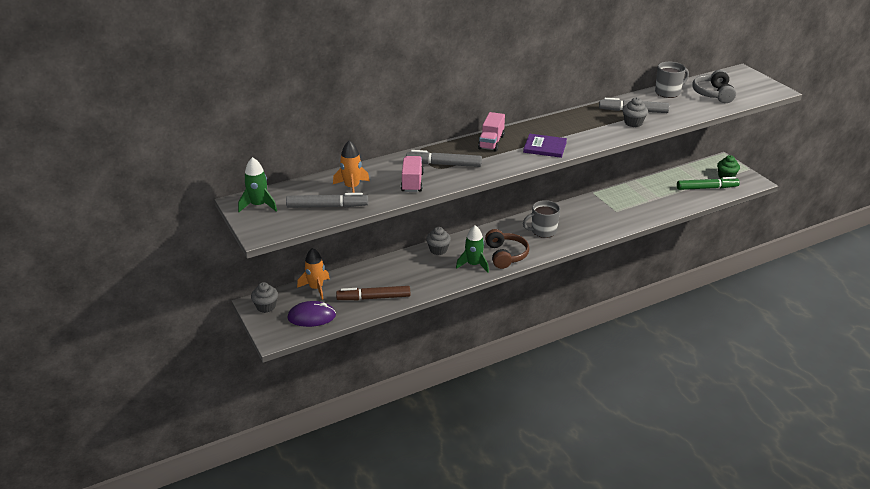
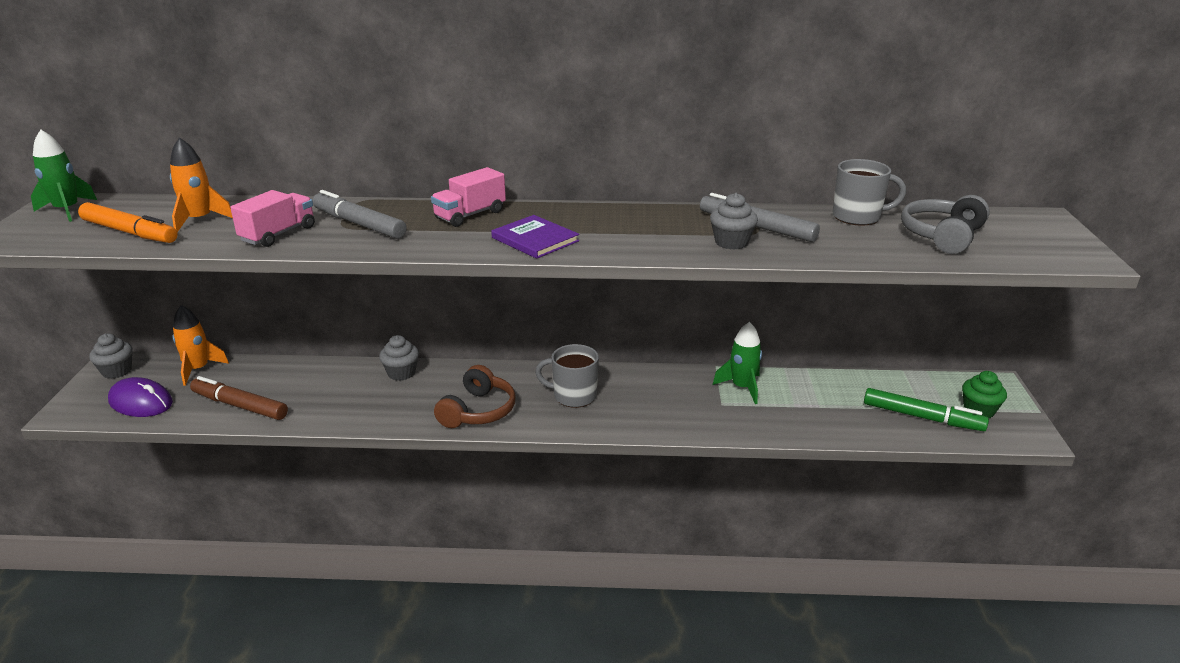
camera: 30 degrees right, 5 degrees down
(327, 206) = (130, 232): grey marker -> orange marker
(473, 265) = (418, 408): green rocket -> green rocket (742, 387)

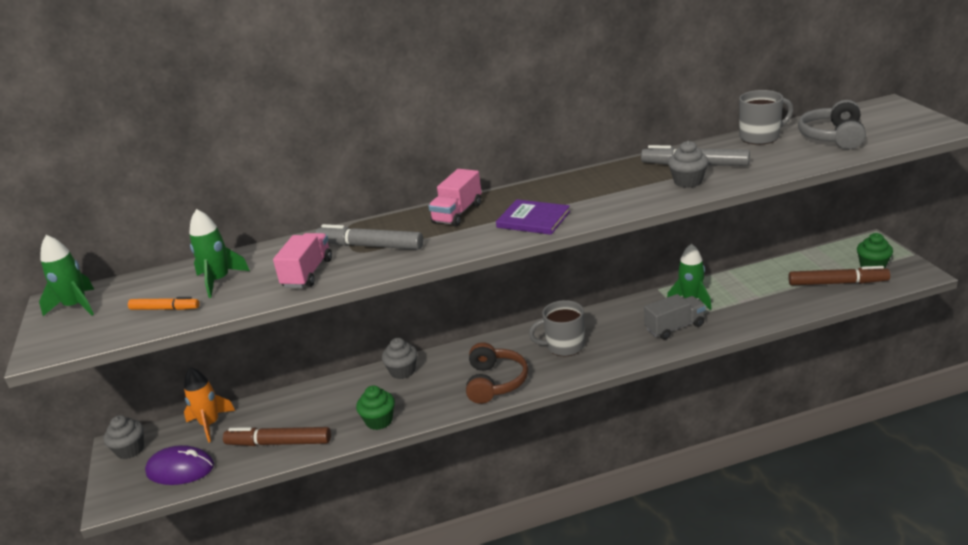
camera: 15 degrees left, 0 degrees up
(130, 232) = (165, 309): orange marker -> orange marker, size x0.60
(199, 220) = (219, 281): orange rocket -> green rocket
(342, 414) = (379, 421): none -> green cupcake
(702, 411) = (674, 327): none -> grey truck
(922, 417) = (837, 283): green marker -> brown marker

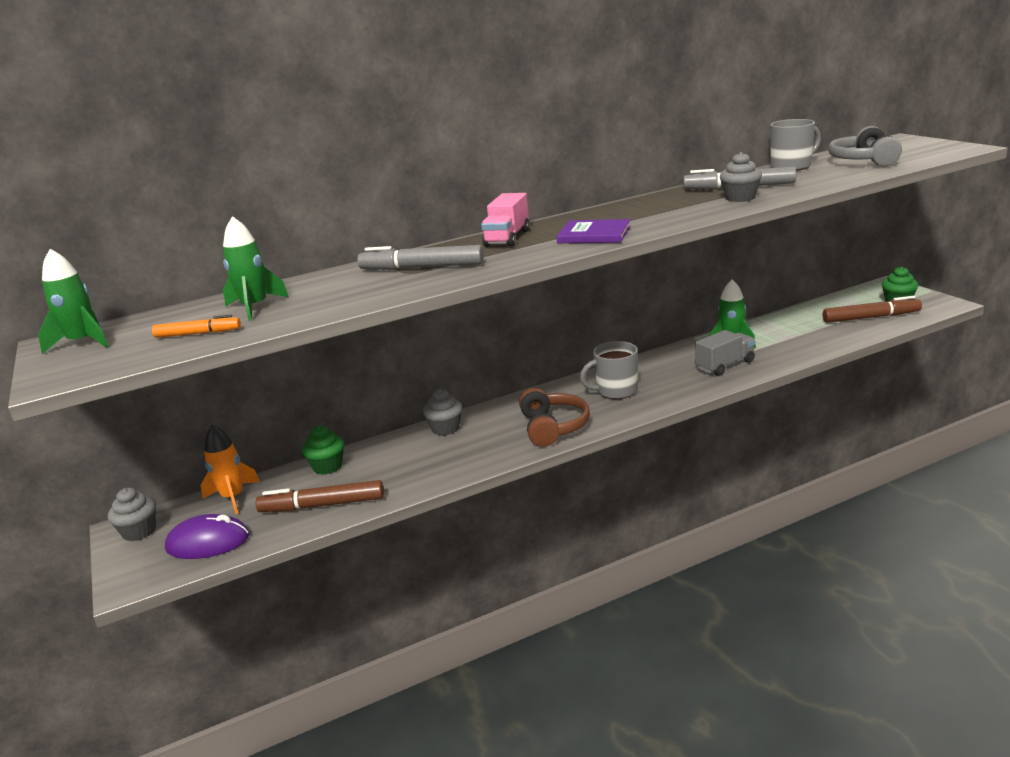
camera: 10 degrees left, 5 degrees down
(307, 273) = (359, 292): pink truck -> none
(379, 421) = (434, 473): green cupcake -> green cupcake (327, 466)

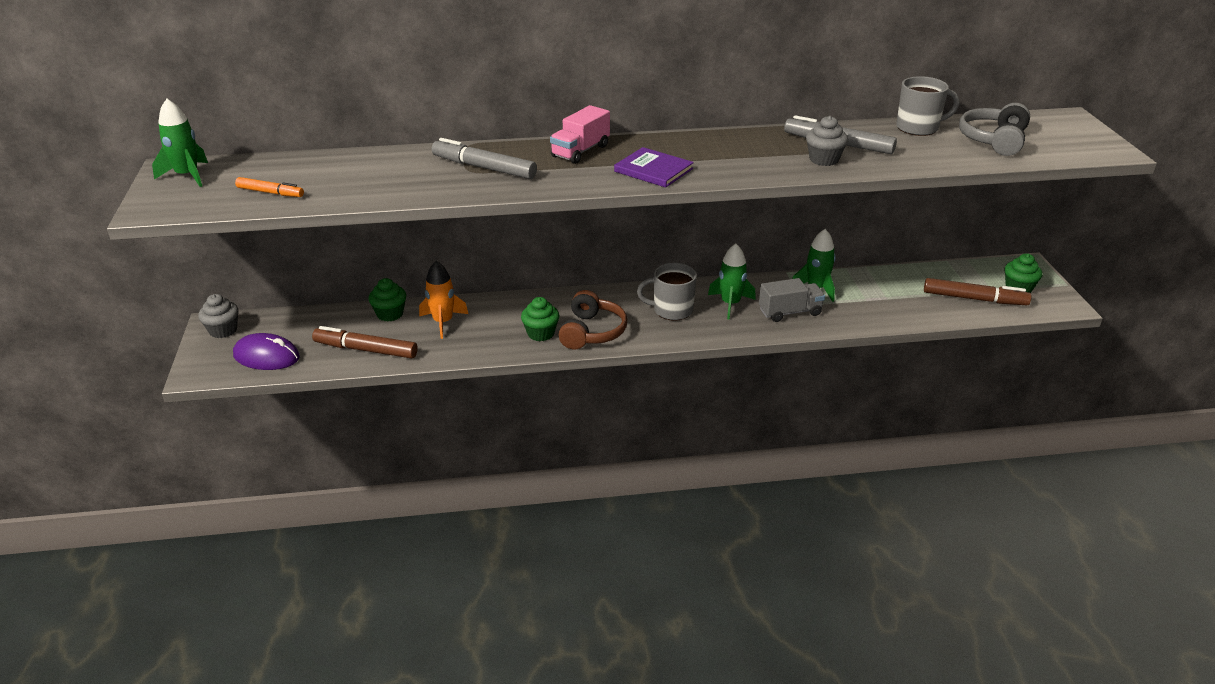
camera: 15 degrees right, 10 degrees up
(233, 497) = (304, 321): orange rocket -> orange rocket (443, 322)
(255, 307) = (328, 175): green rocket -> green rocket (730, 304)
(445, 428) = (504, 305): grey cupcake -> none
(502, 442) = (541, 333): none -> green cupcake

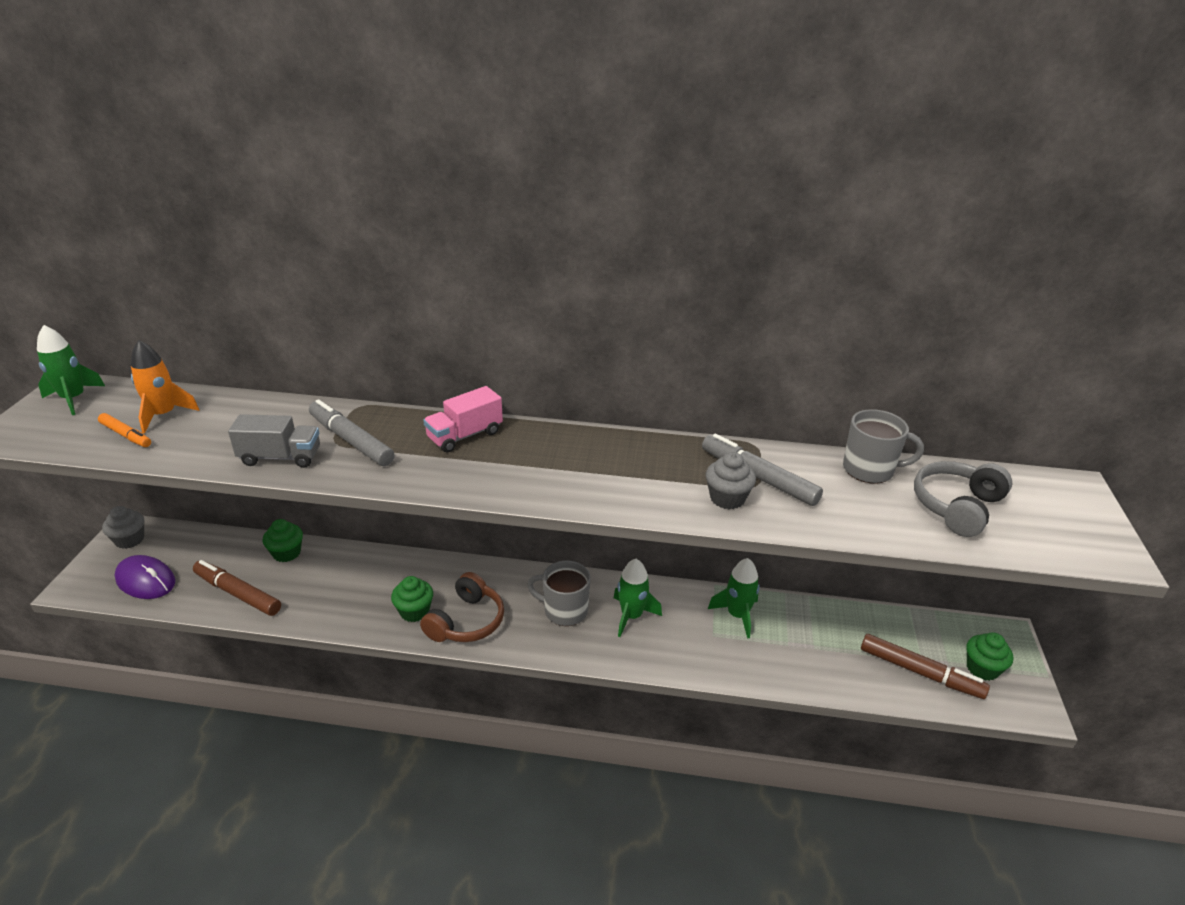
camera: 15 degrees right, 0 degrees up
(443, 322) = (329, 575): orange rocket -> orange rocket (164, 415)
(653, 170) = (523, 477): purple book -> none
(790, 312) = (692, 643): grey truck -> grey truck (280, 457)

